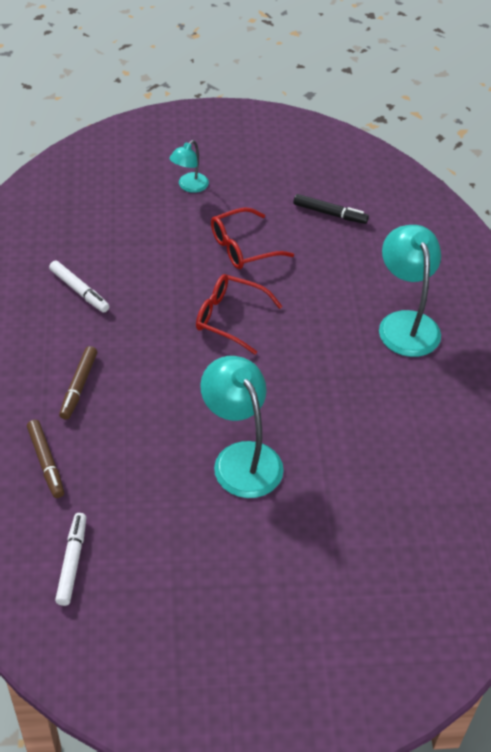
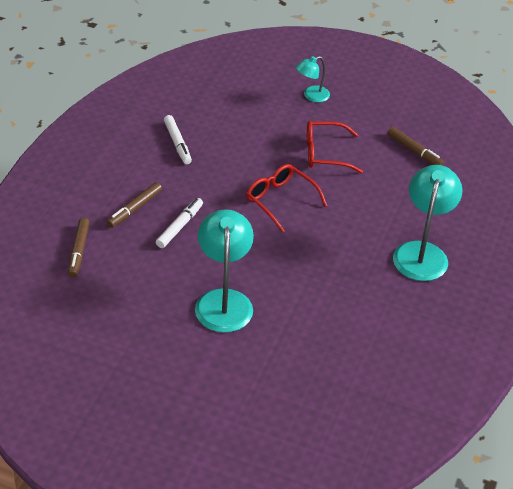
camera: 25 degrees right, 5 degrees down
(72, 562) = (55, 323): white marker -> white marker (179, 226)
(330, 213) = (414, 151): black marker -> brown marker

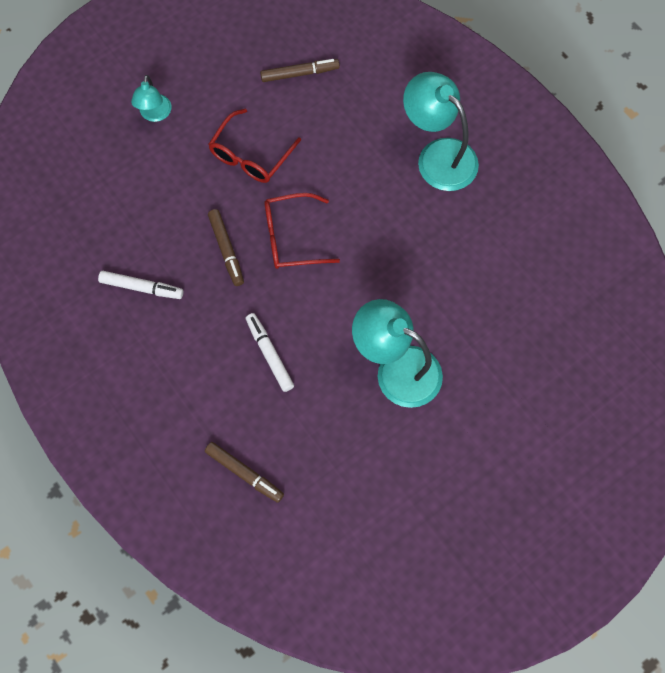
camera: 55 degrees left, 25 degrees up
(134, 209) = (216, 385): brown marker -> brown marker (226, 250)

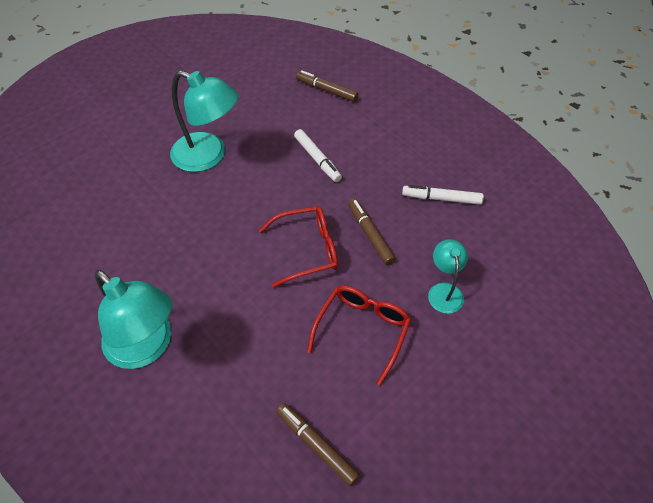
camera: 175 degrees right, 15 degrees down
(154, 114) = (486, 371): turquoise lamp -> turquoise lamp (444, 291)
(299, 73) = (316, 445): brown marker -> brown marker turned 60 degrees clockwise

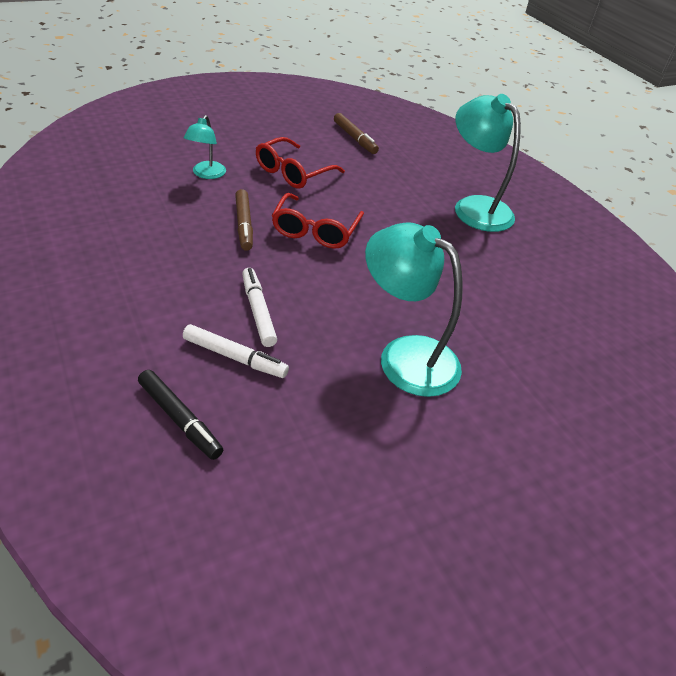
camera: 170 degrees left, 10 degrees down
(306, 250) = (316, 230): red glasses -> red glasses turned 75 degrees counterclockwise
(326, 90) = (180, 419): brown marker -> black marker
(441, 199) = (142, 232): white marker -> white marker (235, 357)

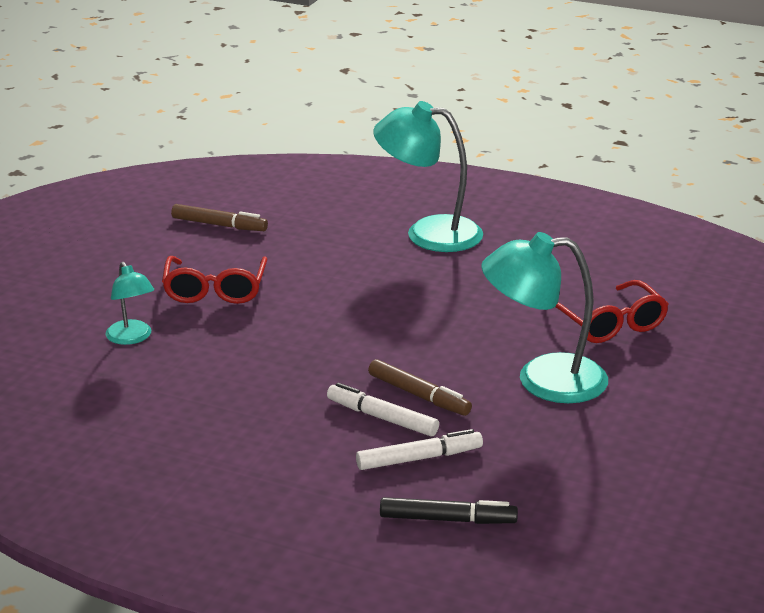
camera: 35 degrees left, 15 degrees down
(244, 225) = (250, 361): brown marker -> brown marker (419, 395)
(316, 230) = (323, 329): red glasses -> red glasses (608, 323)

